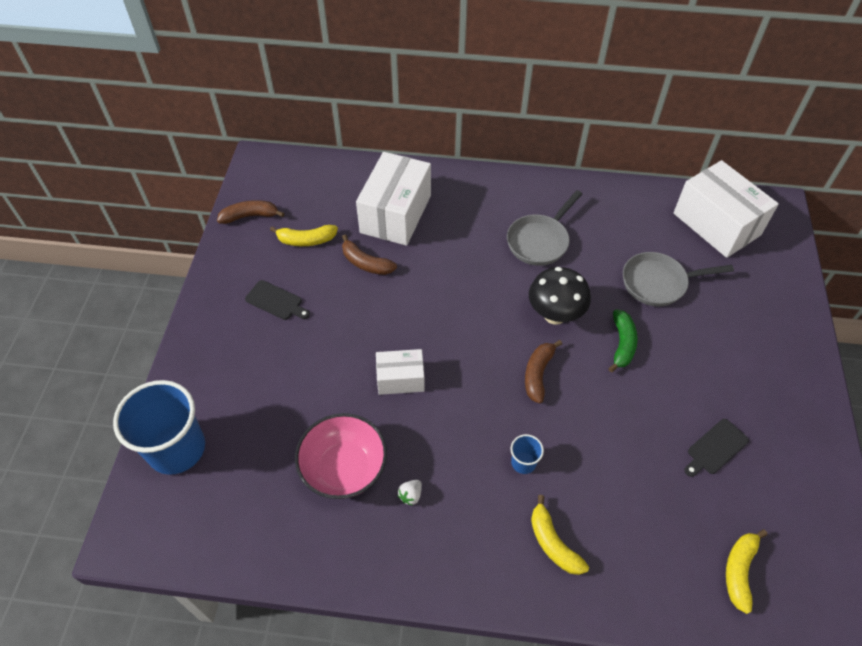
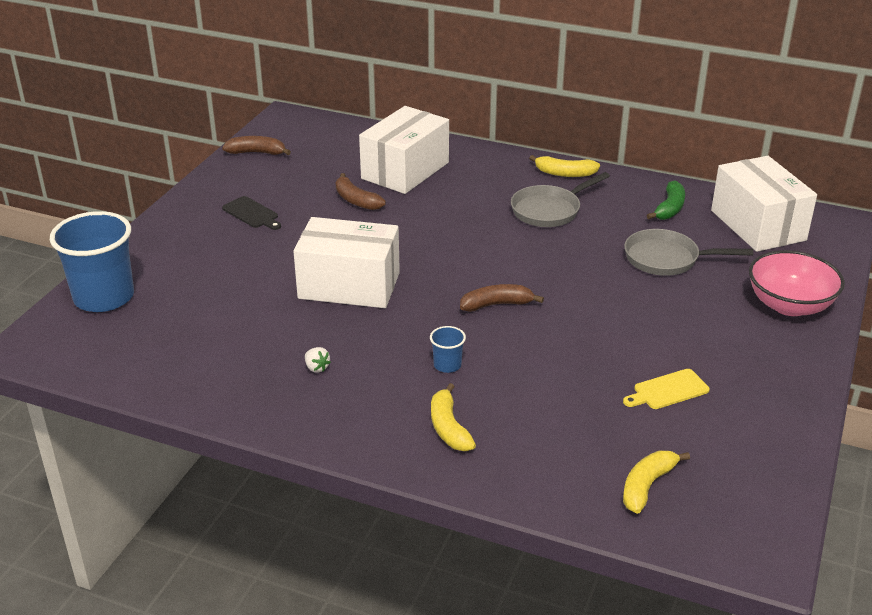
camera: 15 degrees right, 20 degrees down
(306, 240) = (304, 176): yellow banana -> yellow banana (564, 173)
(344, 468) = (259, 338): pink bowl -> pink bowl (789, 305)
(400, 379) = (349, 285): white box -> white box, size x1.82
(410, 495) = (316, 368): white strawberry -> white strawberry turned 90 degrees counterclockwise
(538, 374) = (496, 305): brown banana -> brown banana turned 45 degrees clockwise
(555, 315) = (537, 265): black mushroom -> none
(622, 344) = (601, 297): green banana -> green banana (669, 208)
(715, 448) = (668, 390): black cutting board -> yellow cutting board

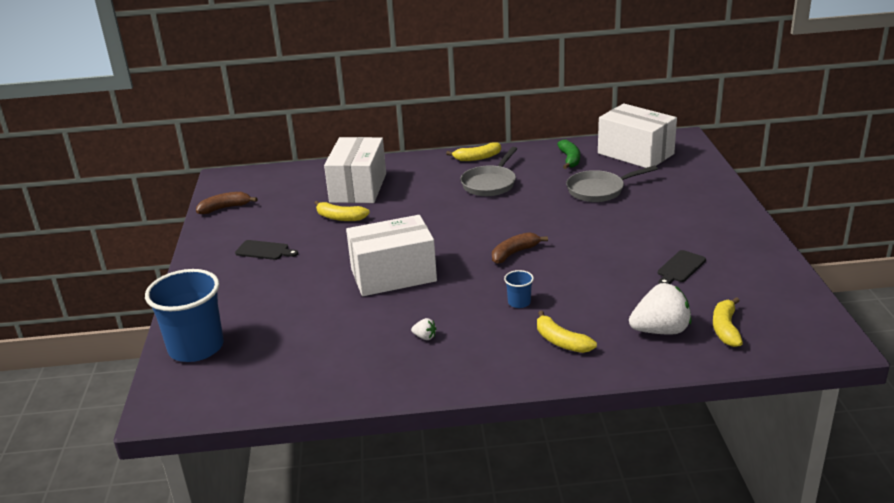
camera: 25 degrees left, 5 degrees down
(356, 200) = (340, 218): brown banana -> yellow banana
(569, 458) = (660, 330): none -> white strawberry
(668, 390) = (680, 268): yellow cutting board -> black cutting board
(789, 305) = (702, 194): pink bowl -> none

